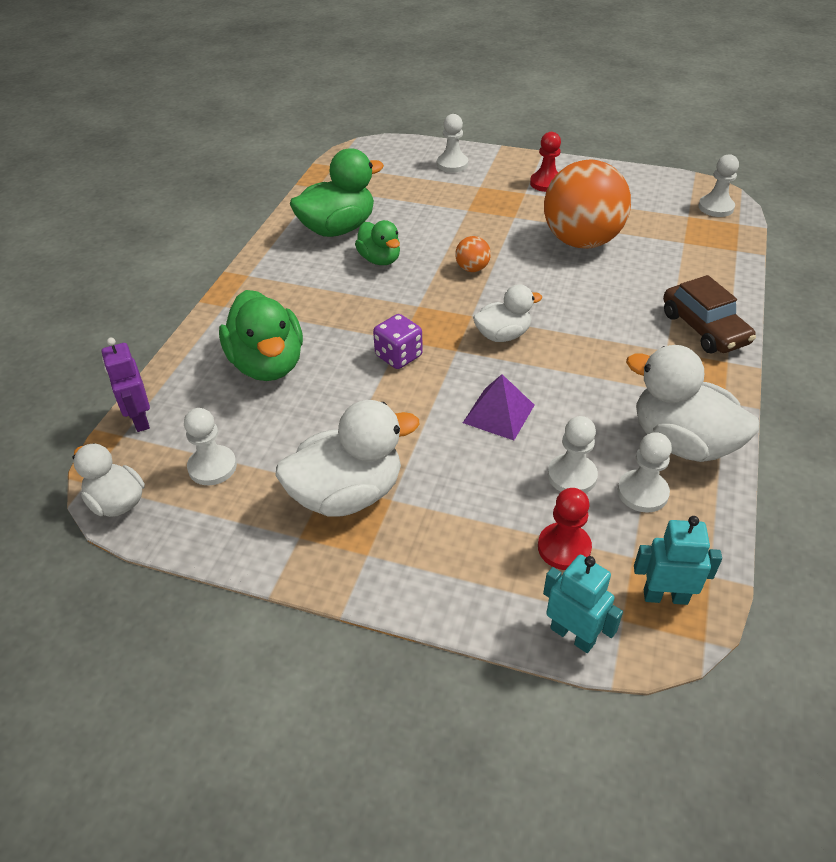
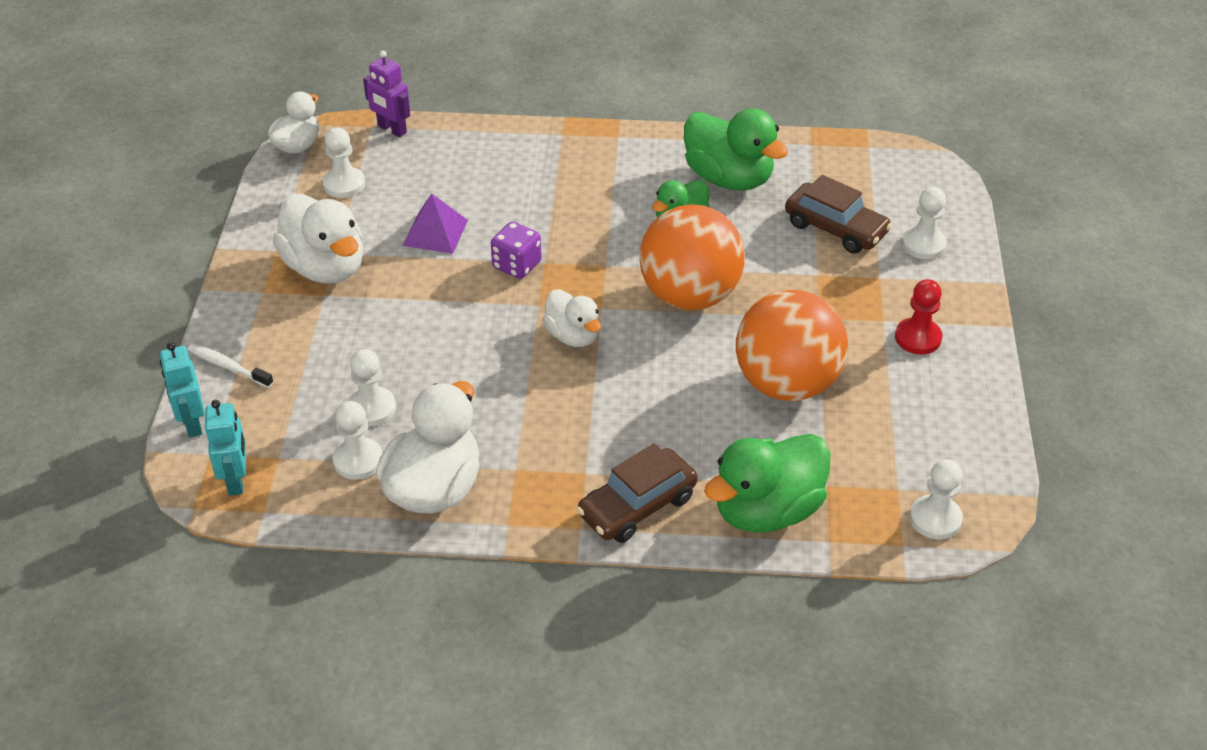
camera: 75 degrees right, 0 degrees up
(140, 419) = (391, 129): purple robot -> purple robot turned 105 degrees counterclockwise
(268, 364) = (481, 183): green duck -> green duck (767, 510)
(420, 194) = (835, 228): none -> brown car
(472, 269) = (689, 296): orange ball -> orange ball, size x2.45
(485, 594) = (228, 366): none -> white toothbrush
(499, 413) = (447, 348): purple pyramid -> purple pyramid (435, 233)
(564, 548) = (283, 410): red pawn -> none
(573, 635) = (192, 423): turquoise robot -> turquoise robot turned 135 degrees clockwise

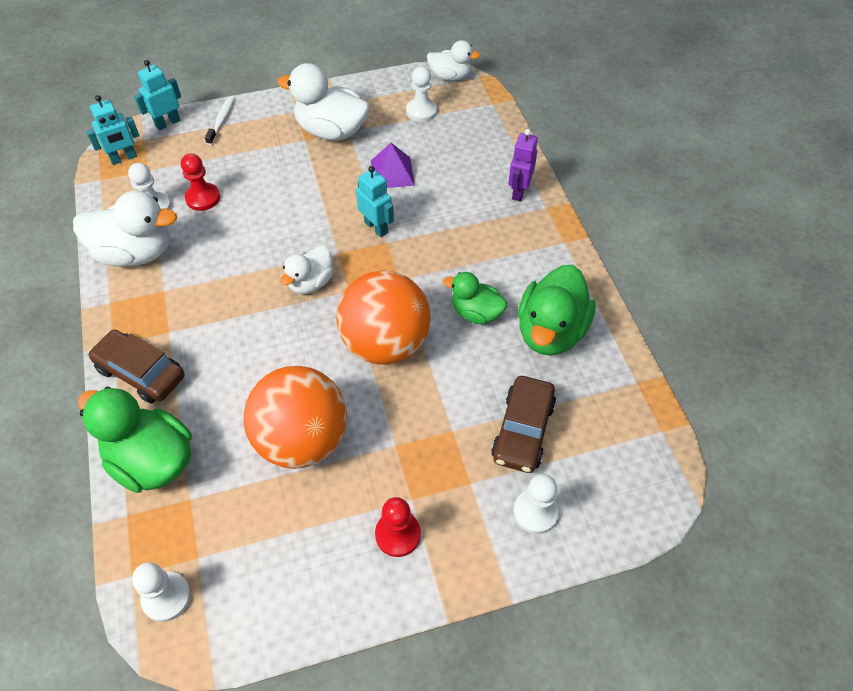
camera: 70 degrees right, 10 degrees up
(325, 267) = (331, 131): white duck -> white duck turned 75 degrees clockwise
(371, 408) = (203, 198): white pawn -> red pawn
(391, 129) = (495, 114): purple robot -> purple robot (519, 191)
(517, 265) = (376, 227): purple dice -> turquoise robot

